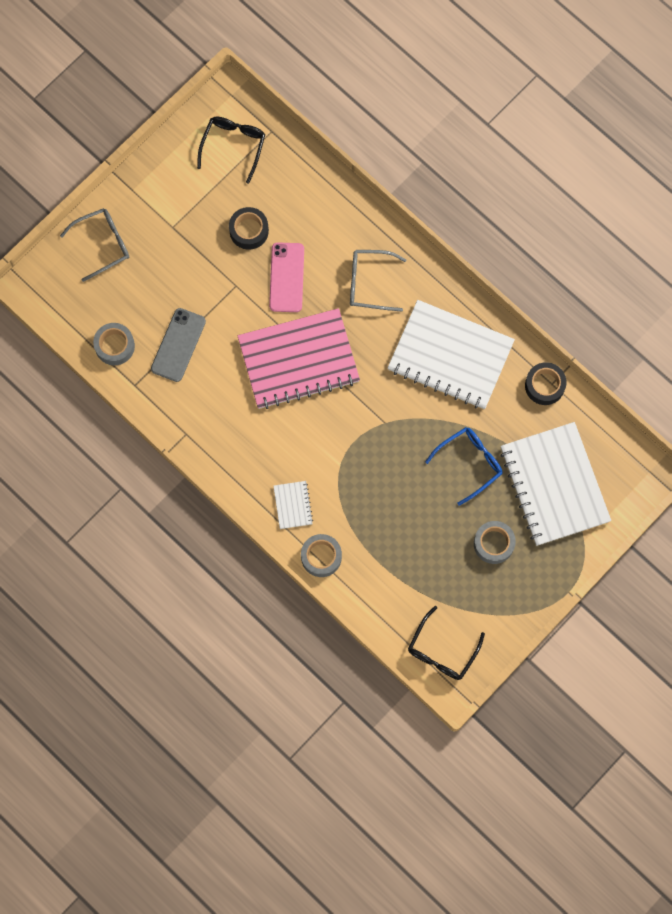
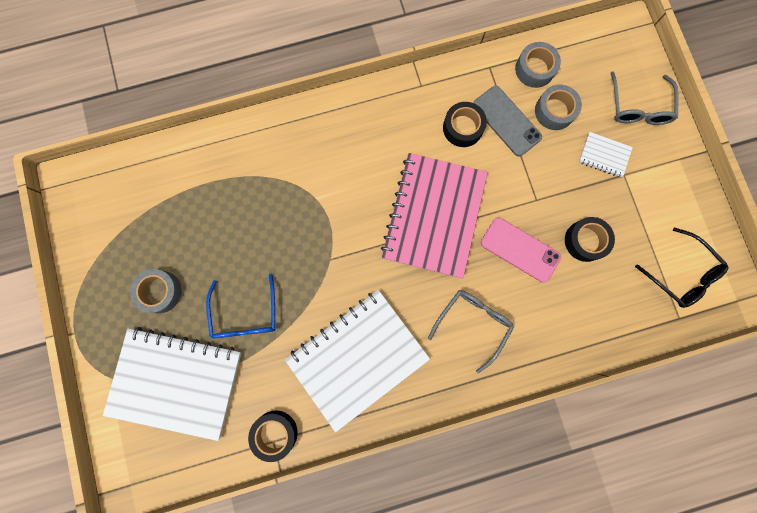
camera: 120 degrees right, 5 degrees up
(205, 378) = (463, 128): none -> black tape
(293, 505) = (304, 138): white notebook -> white notebook (604, 155)
(321, 557) = (245, 137): grey tape -> grey tape (554, 111)
(442, 651) = (100, 191): black glasses -> none

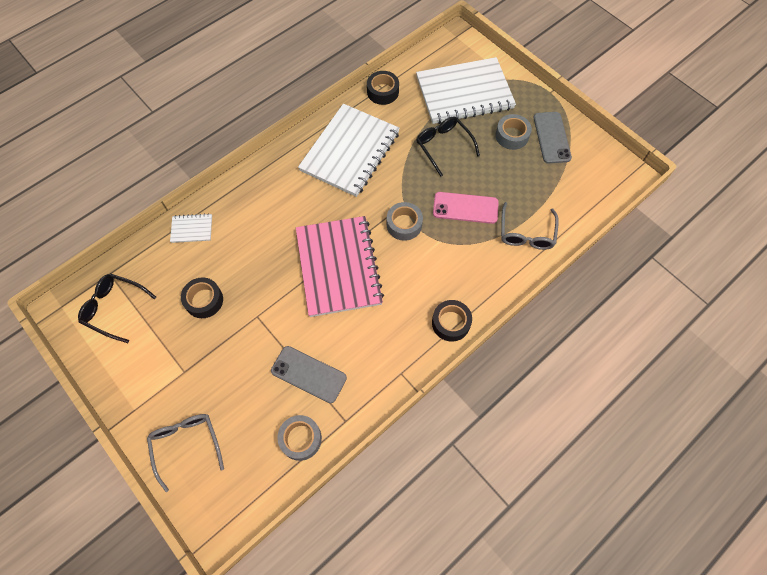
camera: 155 degrees right, 15 degrees down
(117, 268) = (551, 137): none -> grey phone
(246, 314) = (443, 146): blue glasses -> black glasses
(463, 128) = (346, 350): black tape -> black tape (451, 323)
(473, 324) = (275, 205): grey glasses -> grey glasses (526, 233)
(520, 249) = (257, 271): pink phone -> pink phone (465, 208)
(554, 111) = (267, 404): grey tape -> grey tape (404, 224)
(604, 155) = (207, 381): white notebook -> white notebook (192, 229)

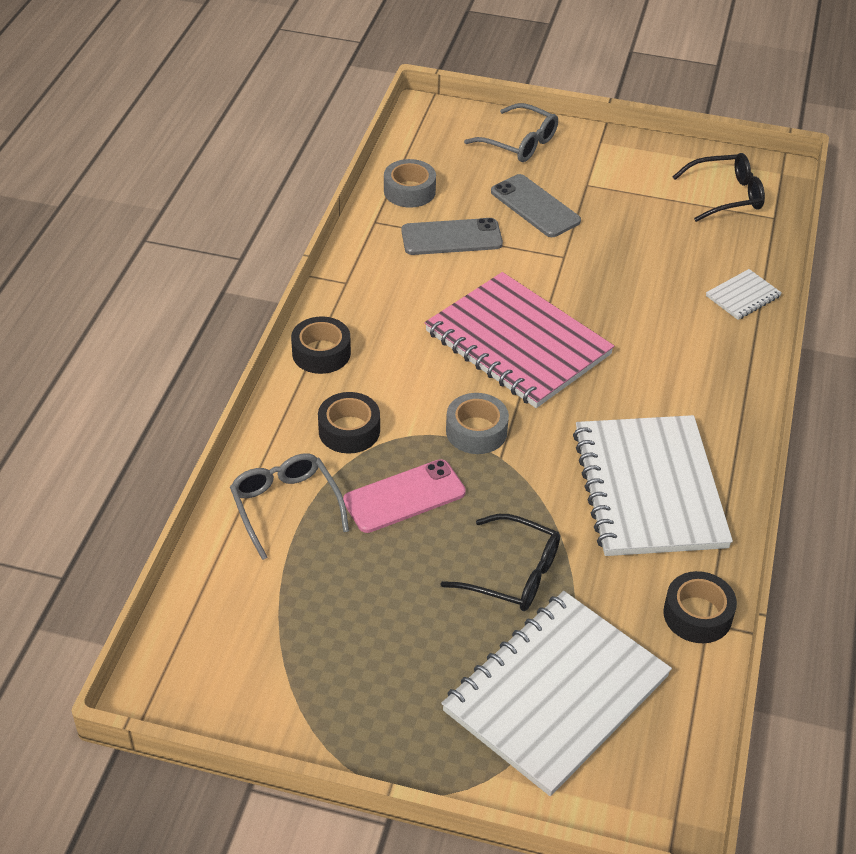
camera: 145 degrees right, 20 degrees down
(204, 300) = (640, 243): black tape -> black tape (349, 430)
(512, 136) = (410, 654): grey tape -> none
(551, 137) = (336, 690): grey phone -> grey phone (535, 206)

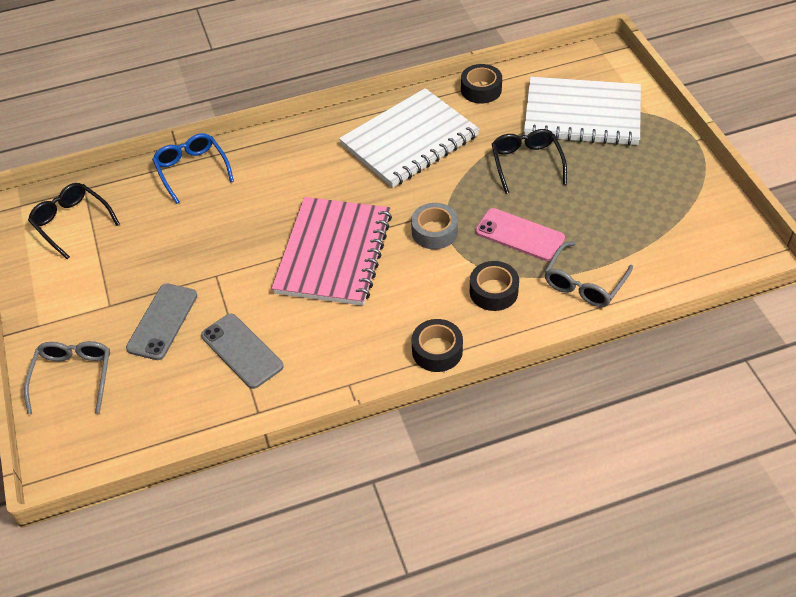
camera: 120 degrees left, 5 degrees up
(409, 191) = (198, 413): grey tape -> none
(743, 296) = (192, 170): white notebook -> blue glasses

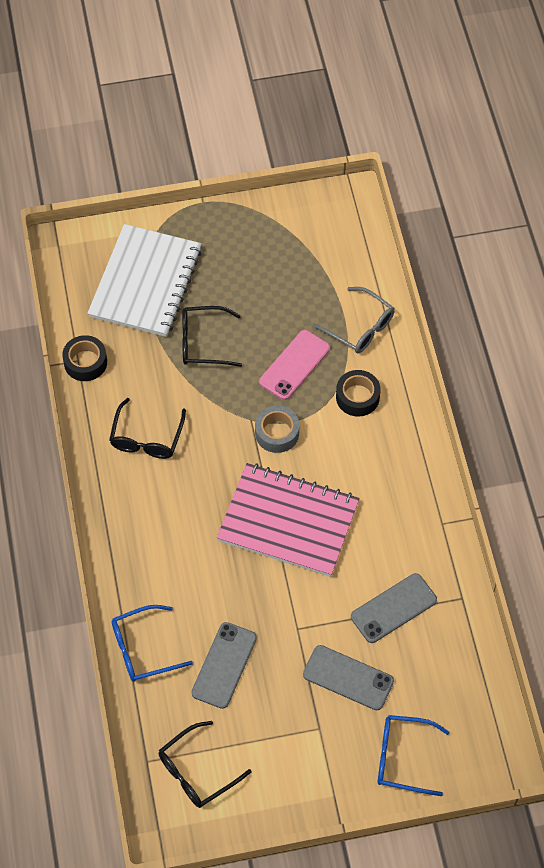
camera: 85 degrees left, 10 degrees up
(73, 377) = (403, 758): grey glasses -> blue glasses
(176, 226) = (224, 665): none -> grey phone
(409, 140) = (147, 438): white notebook -> black glasses
(437, 351) = (416, 450): black tape -> none

